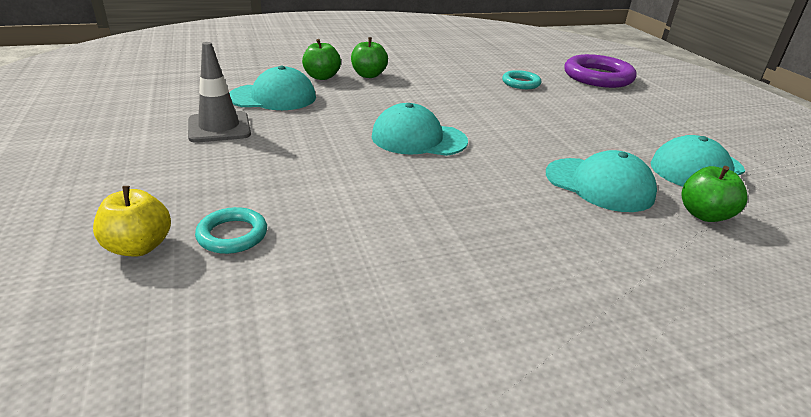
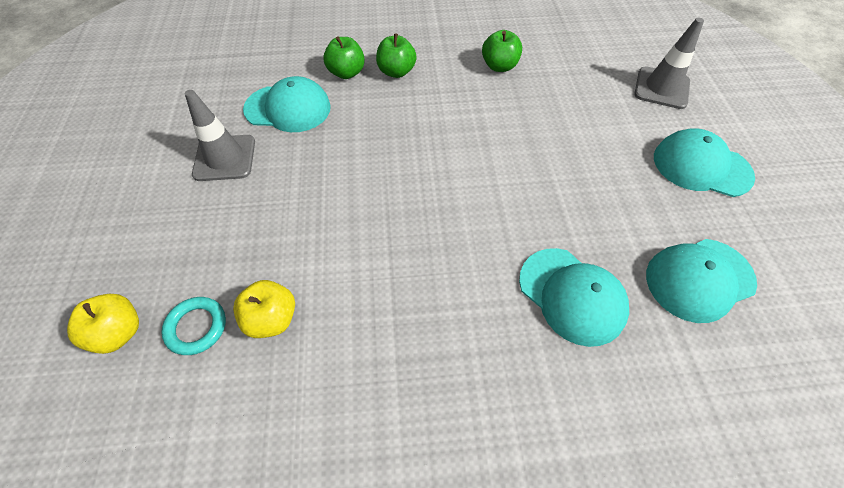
camera: 15 degrees right, 25 degrees up
(316, 222) = (272, 319): none -> yellow apple
(418, 139) = (410, 194): turquoise cap -> turquoise cap (701, 166)
(521, 83) = (561, 96): turquoise ring -> none
(598, 77) = (661, 88): purple ring -> grey traffic cone
(704, 215) = (666, 362): green apple -> green apple (499, 66)

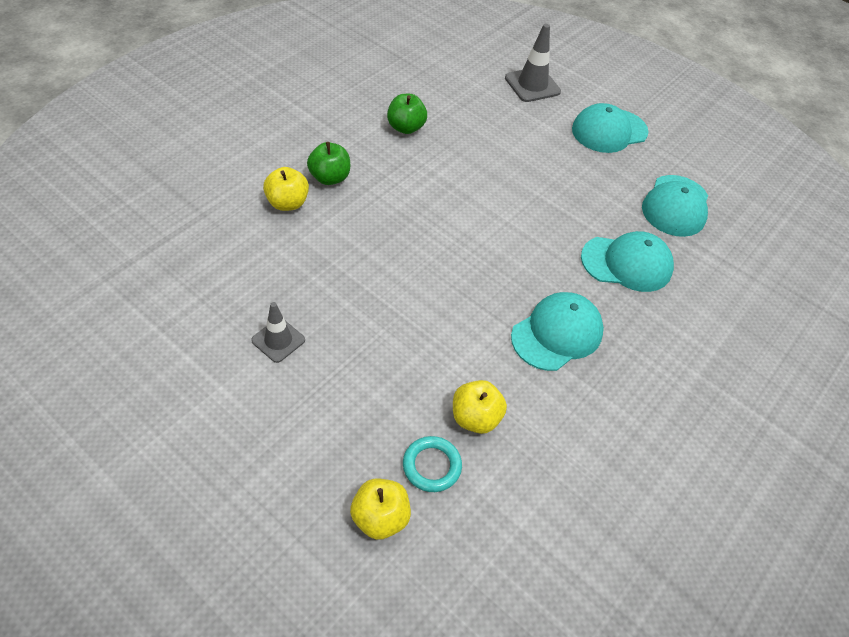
camera: 50 degrees left, 5 degrees down
(225, 158) = (278, 340): grey traffic cone -> grey traffic cone, size x0.65
(288, 108) = (276, 264): turquoise cap -> turquoise cap (557, 333)
(346, 73) = (287, 203): green apple -> yellow apple

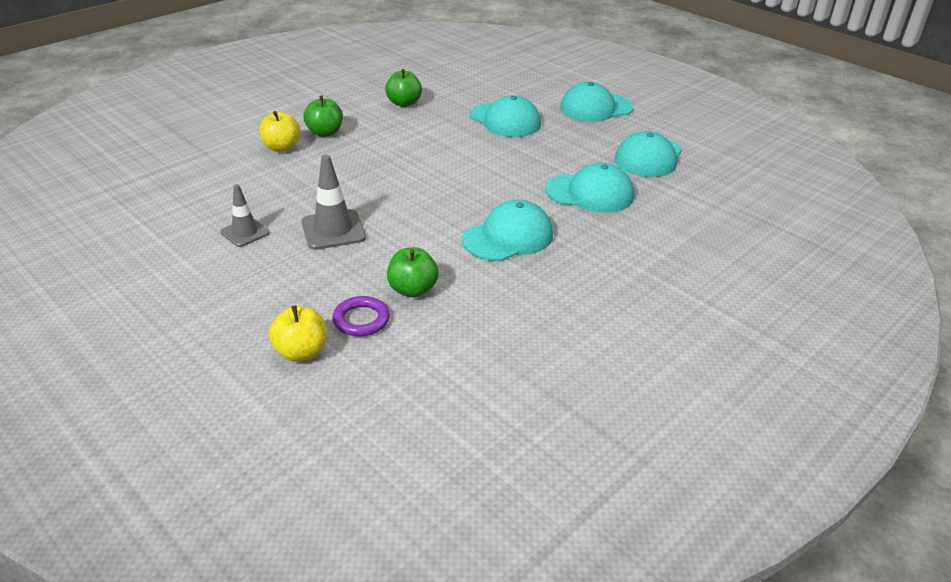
camera: 10 degrees right, 15 degrees down
(431, 466) = (361, 320): turquoise ring -> purple ring
(475, 418) = (413, 290): yellow apple -> green apple
(519, 152) = (505, 120): none -> turquoise cap
(532, 85) = (530, 78): grey traffic cone -> grey traffic cone (333, 230)

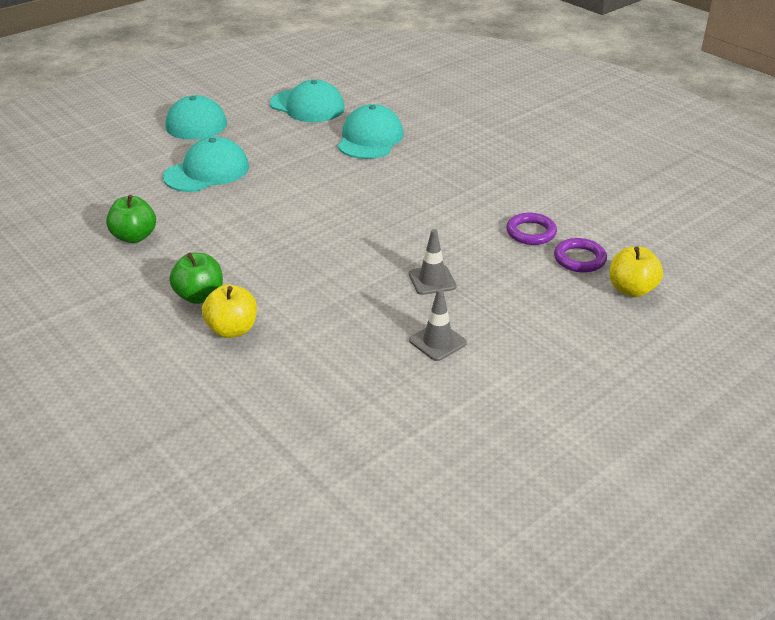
camera: 85 degrees left, 0 degrees up
(333, 230) = (432, 280): grey traffic cone -> grey traffic cone, size x0.65
(413, 290) = (531, 232): green apple -> purple ring
(508, 237) = (444, 182): turquoise cap -> none

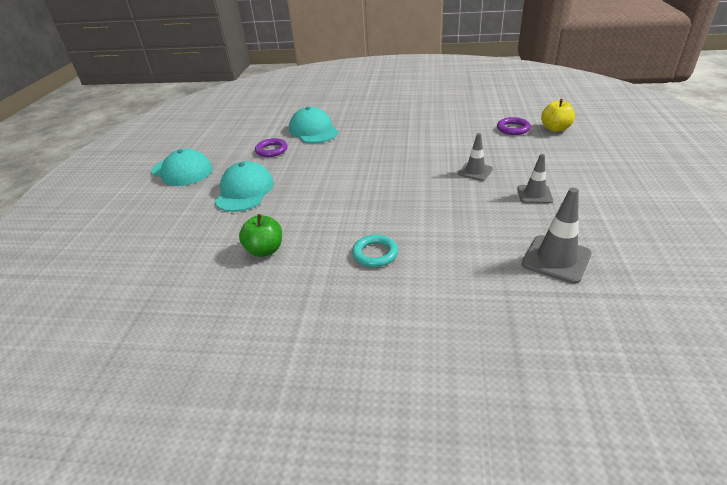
camera: 40 degrees left, 0 degrees up
(200, 296) = (375, 254): green apple -> turquoise ring
(232, 329) = (430, 257): yellow apple -> none
(307, 106) = (245, 132): turquoise cap -> none
(324, 408) = (556, 259): none -> grey traffic cone
(531, 232) = (472, 129): purple ring -> purple ring (271, 150)

